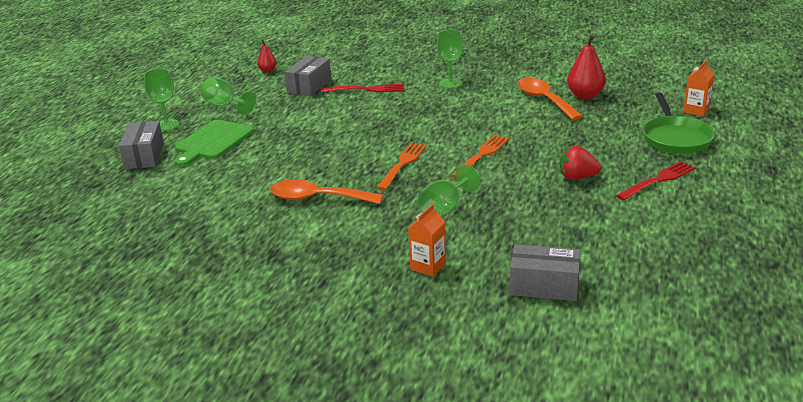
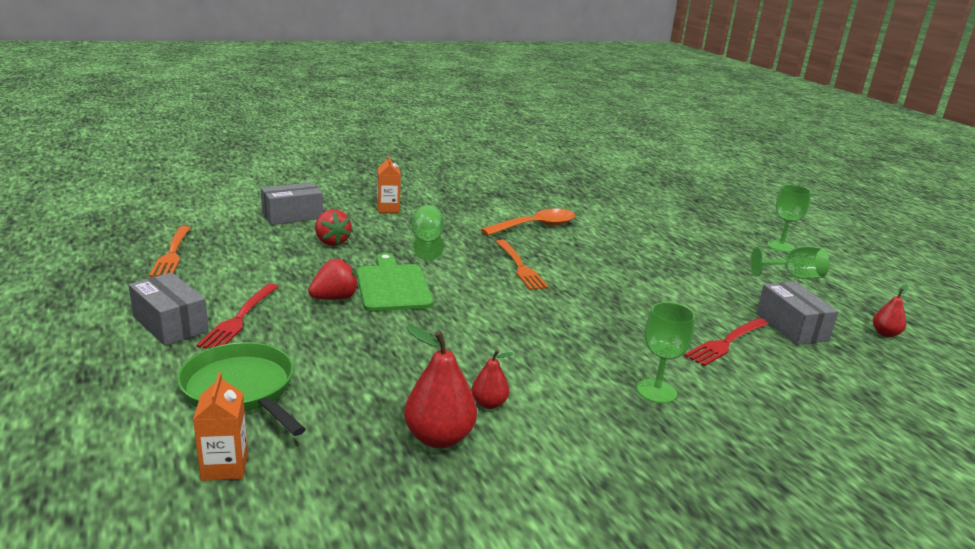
camera: 135 degrees right, 5 degrees down
(144, 156) = (723, 222): grey box -> grey box (170, 324)
(212, 142) = (710, 243): green cutting board -> green cutting board (393, 286)
(481, 155) = (460, 295): orange fork -> orange fork (172, 253)
(532, 234) = (332, 242): none -> red strawberry
(544, 100) = (489, 404): orange spoon -> red pear

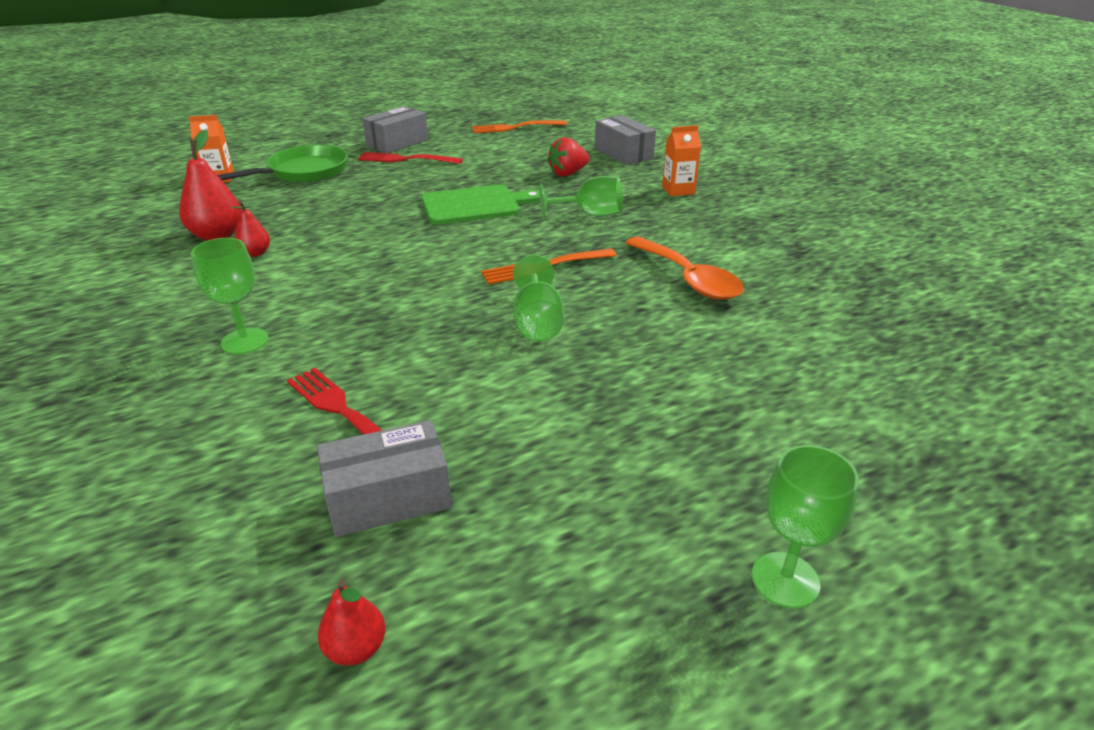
camera: 90 degrees right, 10 degrees up
(334, 298) = (445, 185): red strawberry -> none
(793, 276) = (608, 558): green goblet -> green goblet (537, 322)

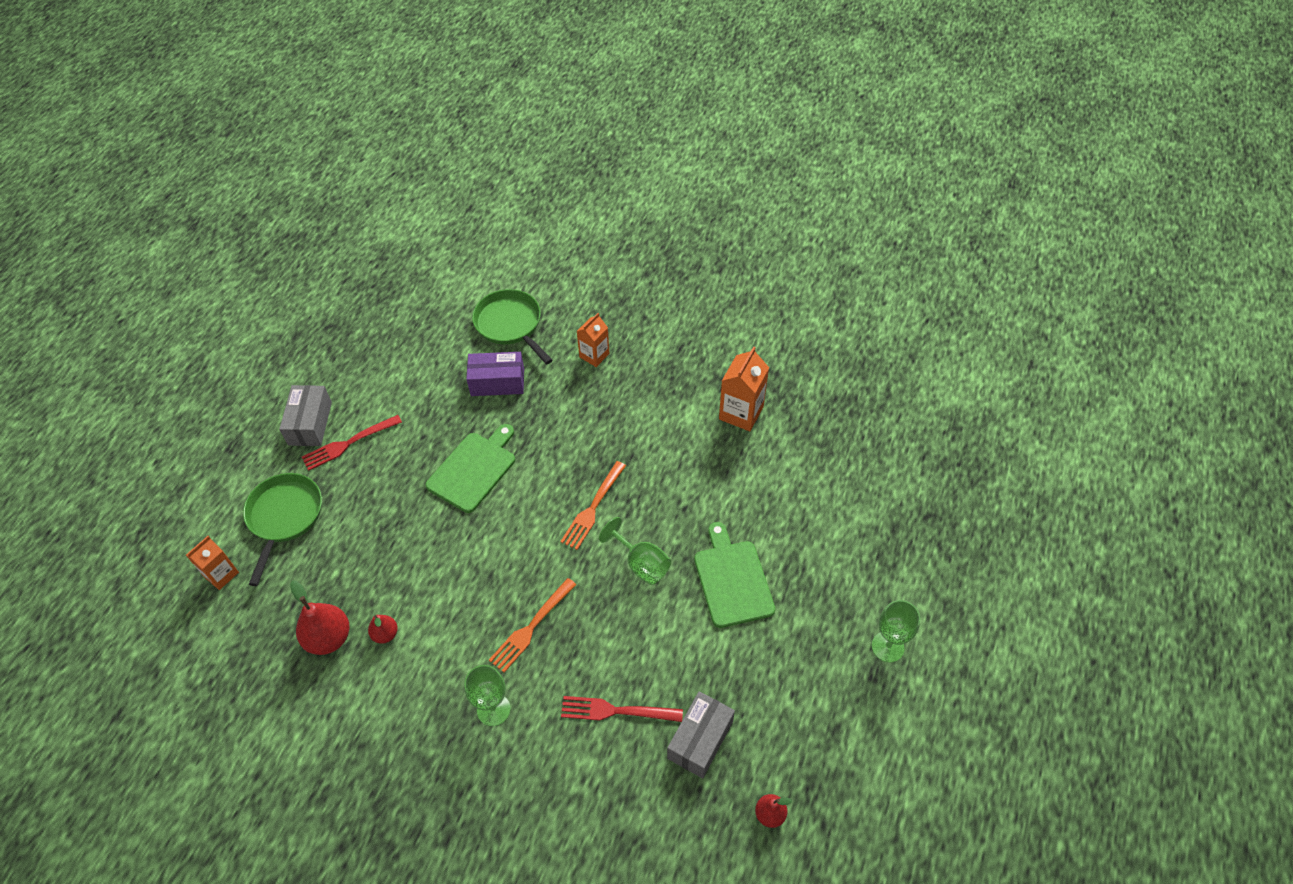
camera: 40 degrees left, 20 degrees up
(515, 127) = (384, 335): orange fork -> orange fork (531, 627)
(567, 173) = (497, 382): red strawberry -> purple box
(590, 214) = (564, 427): green goblet -> none
(623, 153) = (510, 325): grey box -> green pan
(625, 385) = (732, 580): none -> green cutting board
(688, 279) = (685, 459): orange spoon -> none
(798, 276) = (741, 413): none -> orange carton

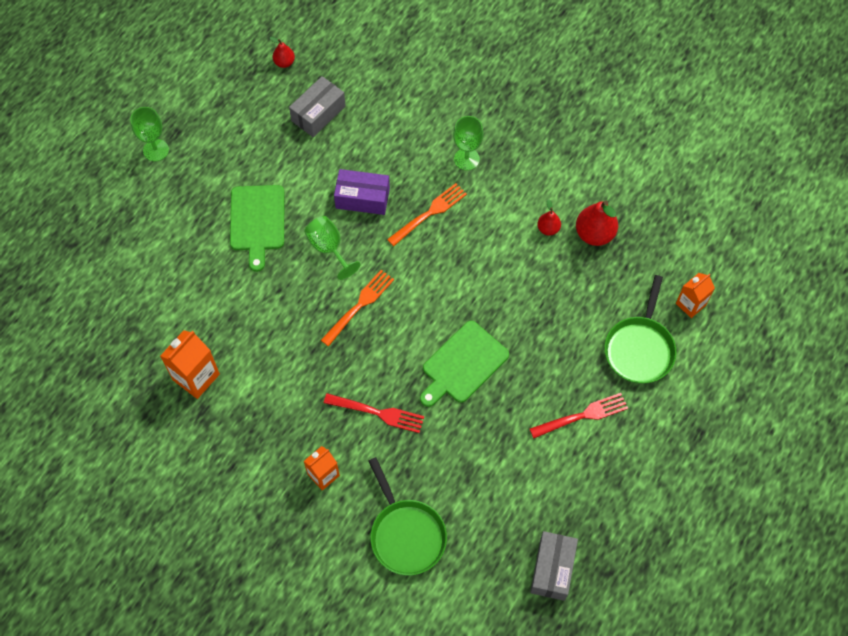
camera: 170 degrees left, 10 degrees up
(310, 423) = (621, 446): grey box -> grey box (552, 569)
(497, 382) = (429, 460): purple box -> purple box (362, 198)
(616, 711) = (374, 142): red fork -> red fork (377, 413)

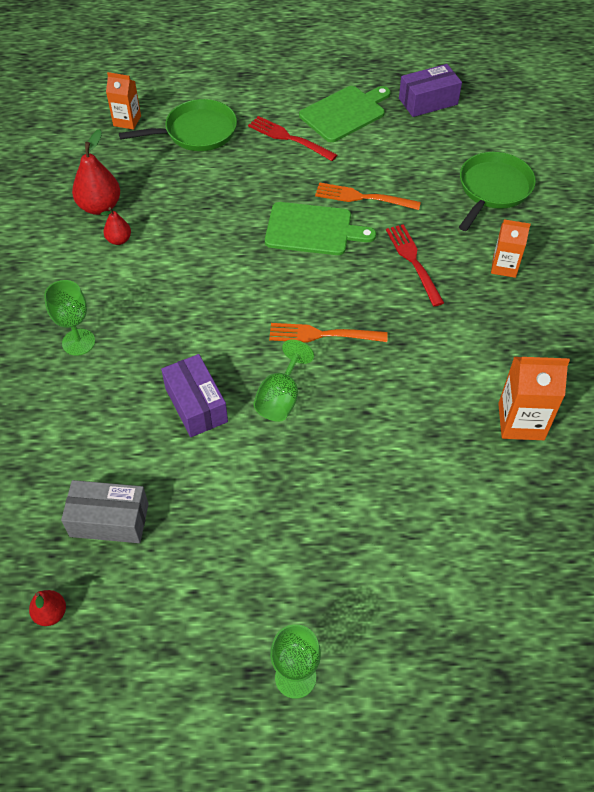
camera: 125 degrees left, 10 degrees down
(257, 221) = (303, 486): green cutting board -> green cutting board (345, 113)
(429, 213) = (171, 337): orange fork -> orange fork (363, 197)
(552, 569) = (428, 101): grey box -> purple box

